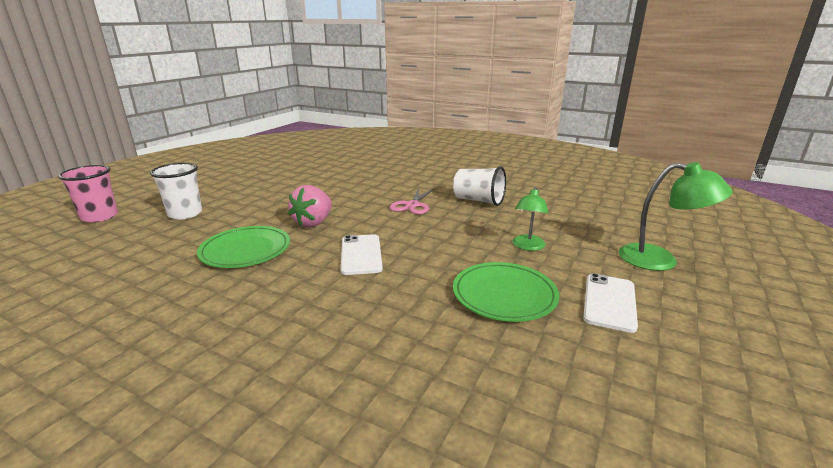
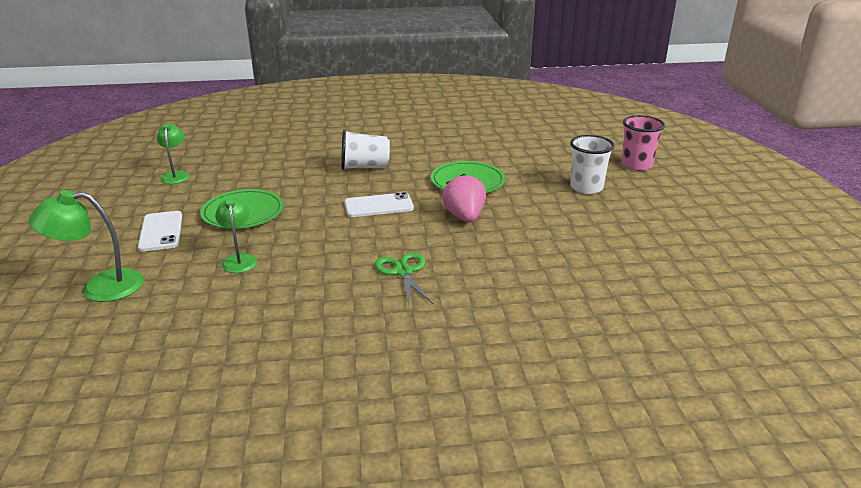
camera: 145 degrees right, 5 degrees up
(361, 254) = (379, 206): white phone -> white phone turned 60 degrees counterclockwise
(412, 205) = (403, 272): pink scissors -> green scissors
(478, 201) = (331, 310): white cup -> white cup (364, 167)
(597, 428) = (176, 175): none -> green lamp

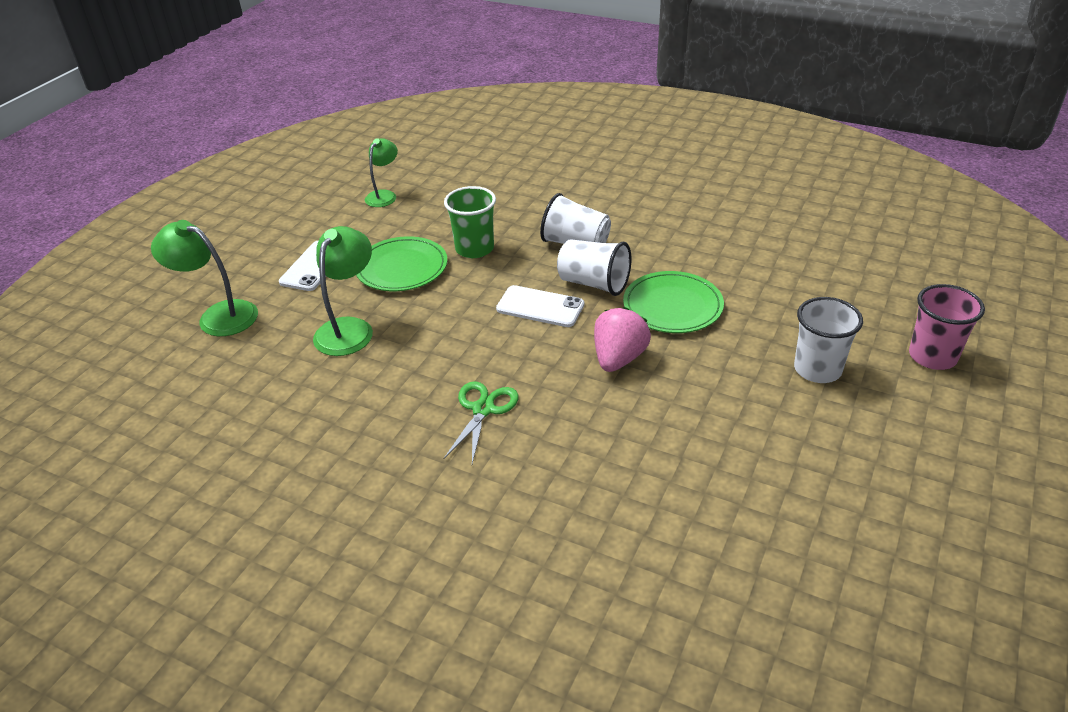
camera: 35 degrees right, 10 degrees up
(239, 259) = (349, 328): green lamp -> green lamp, size x1.54
(291, 187) = (474, 249): none -> green cup
(402, 184) = (594, 283): none -> white cup

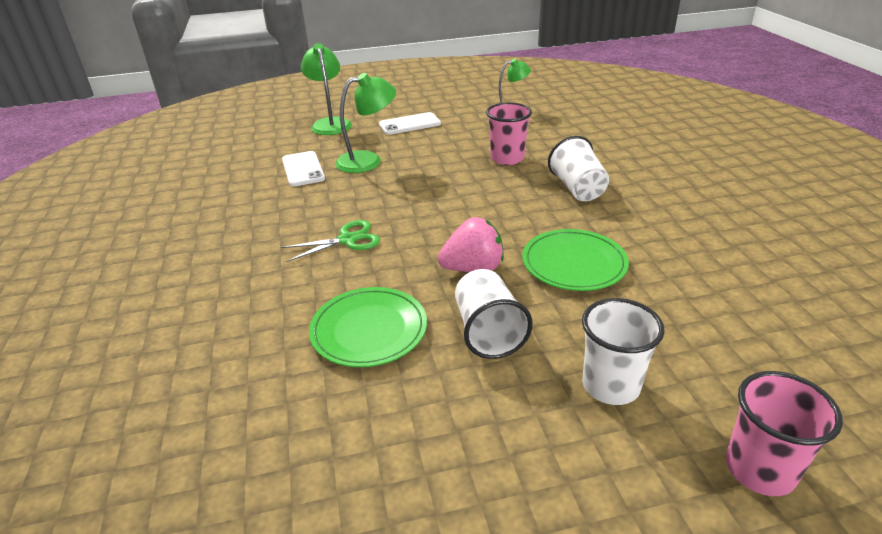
camera: 50 degrees right, 5 degrees down
(402, 268) = (448, 147): green plate -> green plate (369, 330)
(474, 249) = (507, 158): green cup -> pink cup
(540, 307) = (484, 209): white phone -> white phone (303, 169)
(594, 283) = (544, 217): white cup -> white cup (488, 332)

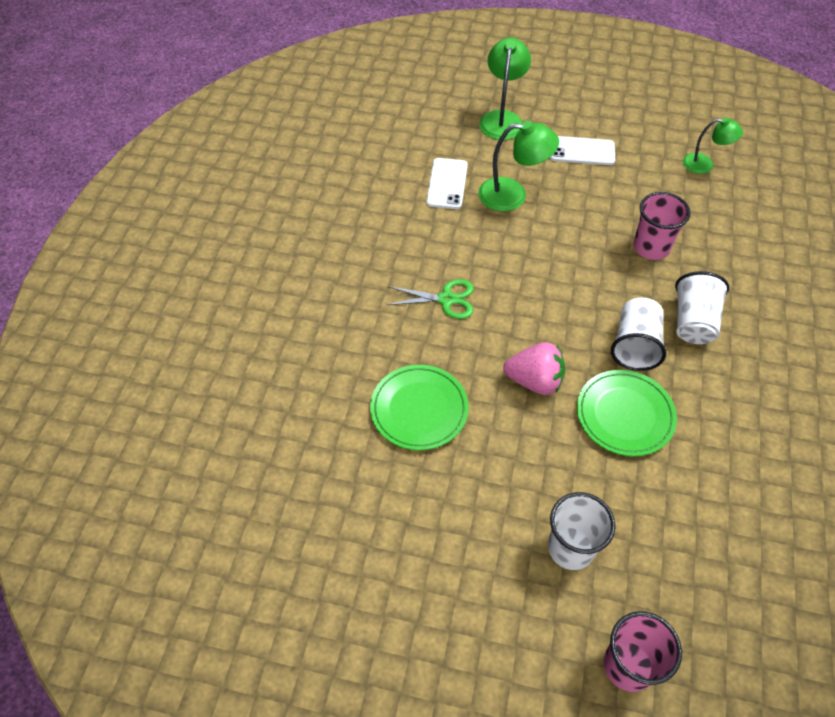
camera: 25 degrees right, 20 degrees up
(488, 332) = (508, 454): white cup -> white cup (634, 346)

